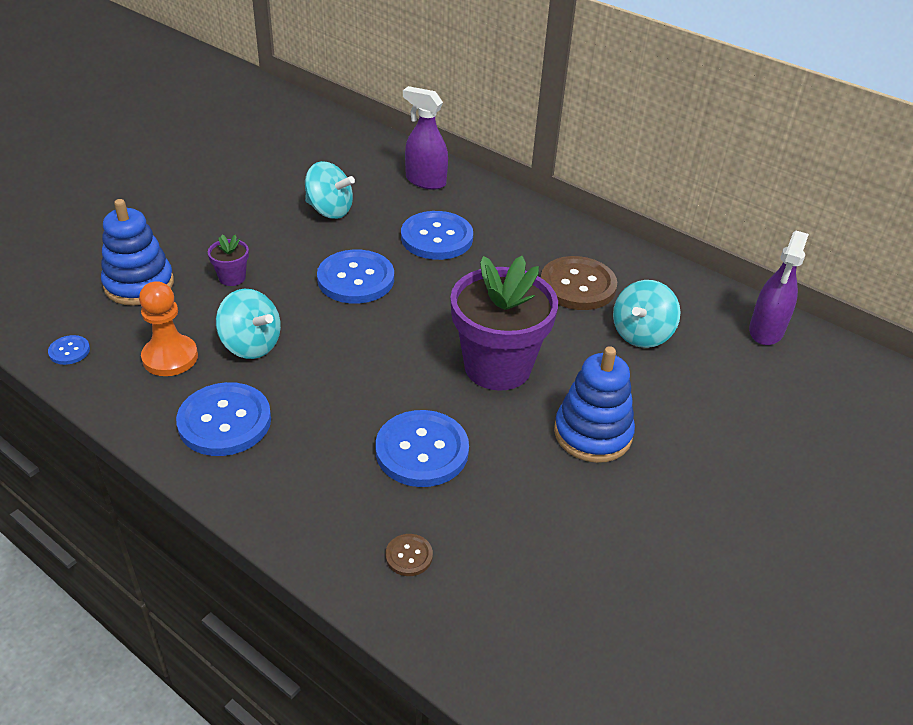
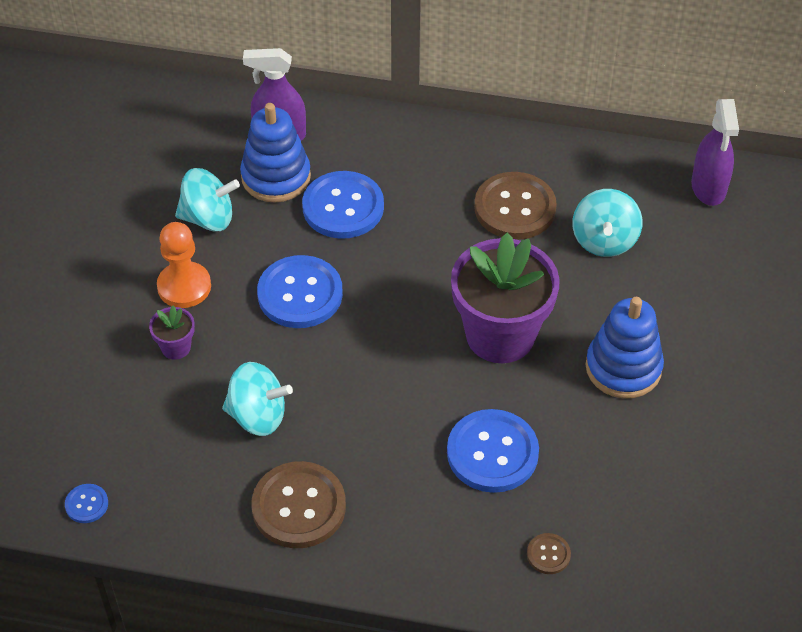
camera: 25 degrees left, 10 degrees up
(139, 284) = (88, 398): blue stacking toy -> blue stacking toy (276, 177)
(170, 357) = (191, 465): orange pawn -> orange pawn (184, 286)
(224, 421) = (299, 507): blue button -> brown button

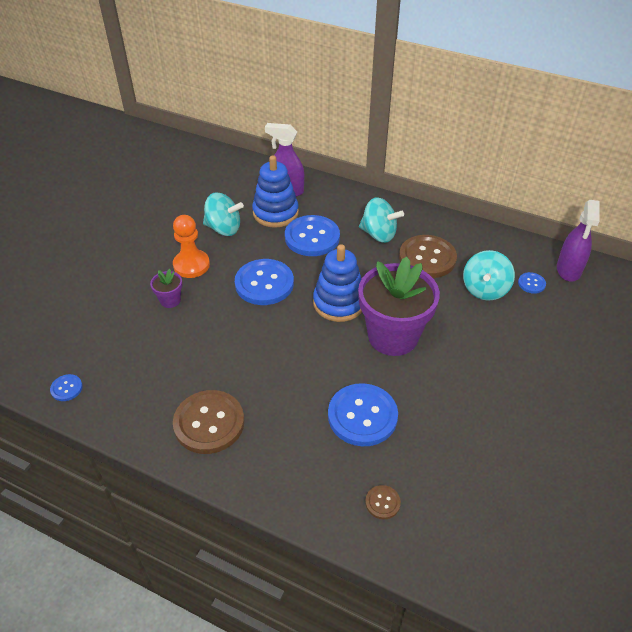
camera: 15 degrees right, 5 degrees down
(258, 416) = (205, 355): turquoise spinning top -> turquoise spinning top (378, 234)
(623, 368) = (477, 376): blue stacking toy -> blue stacking toy (339, 303)
(664, 219) = (531, 283): none -> blue button

